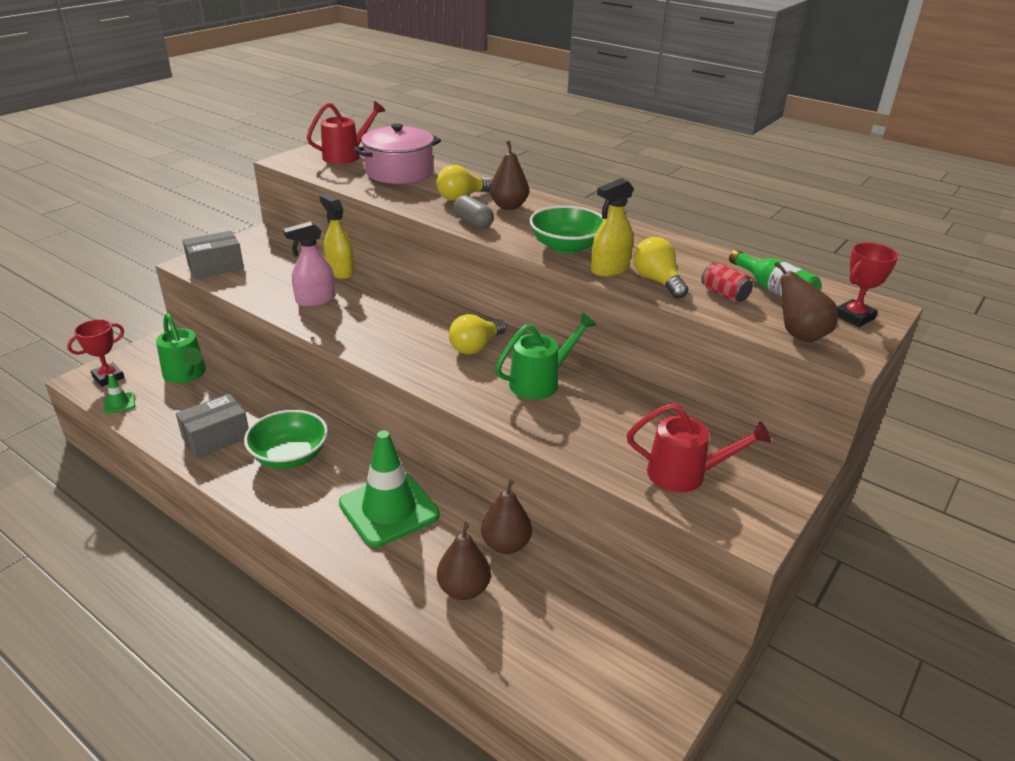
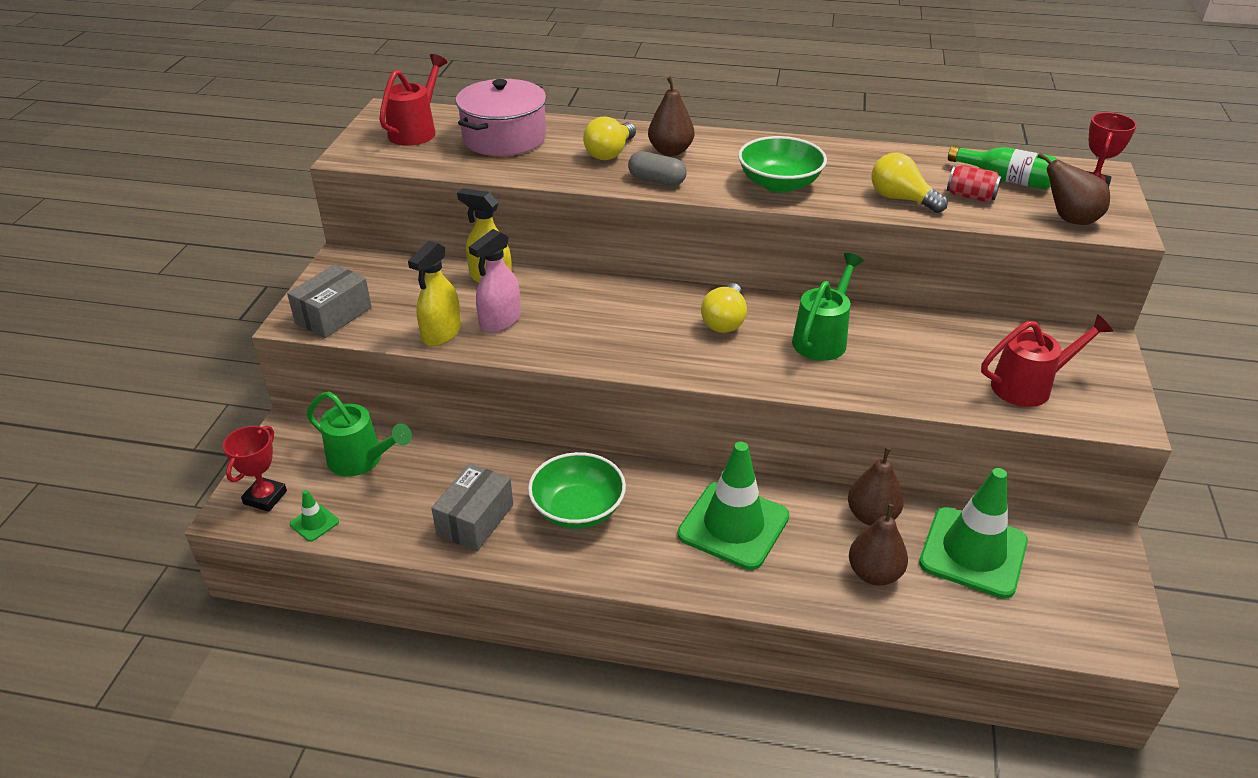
camera: 25 degrees left, 5 degrees up
(566, 607) = (973, 552): none -> green traffic cone
(609, 269) = (846, 198): yellow spray bottle -> yellow spray bottle (441, 333)

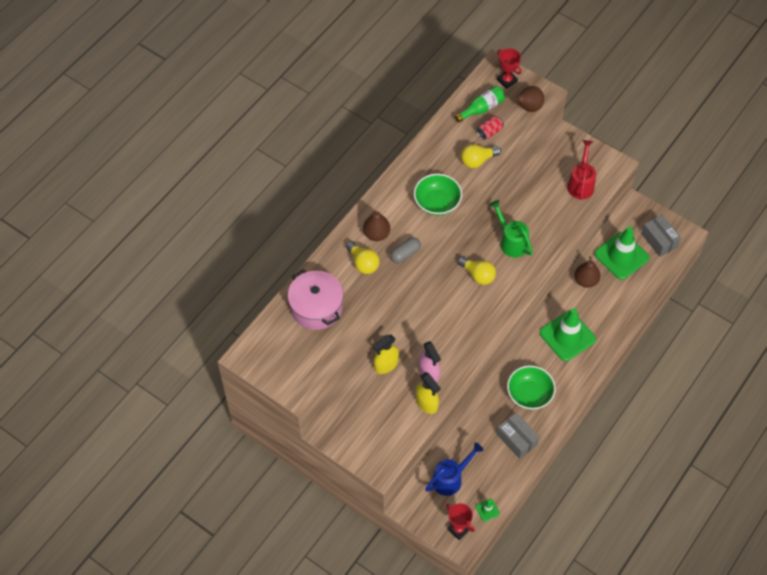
camera: 65 degrees left, 20 degrees up
(333, 315) = (384, 450): grey box -> grey box (659, 240)
(361, 460) = (451, 478): green watering can -> blue watering can
(416, 131) = (281, 349): red watering can -> none
(874, 574) = (617, 298): brown pear -> none

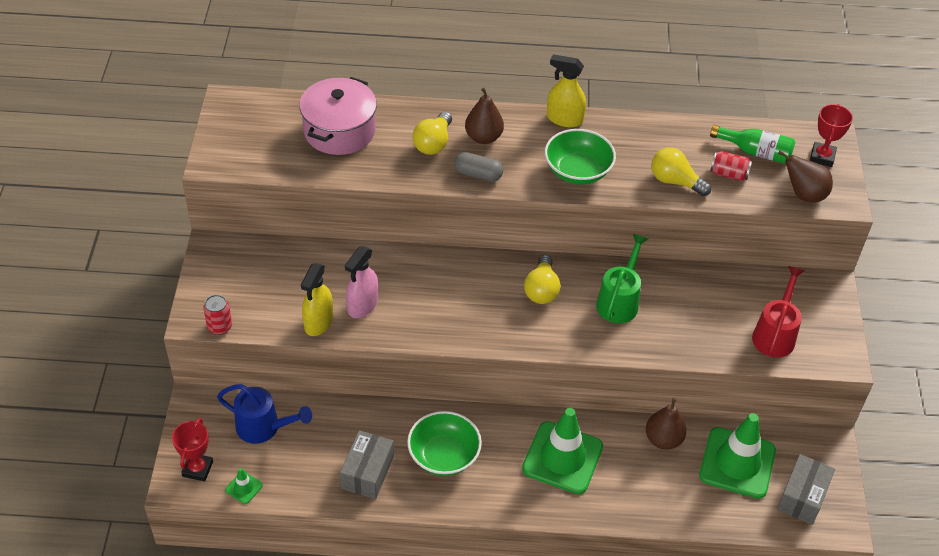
camera: 55 degrees right, 10 degrees down
(386, 365) = (344, 259): yellow spray bottle -> yellow spray bottle (564, 119)
(395, 458) = (220, 327): none -> red can
(581, 183) = (775, 334): red watering can -> red watering can turned 45 degrees counterclockwise

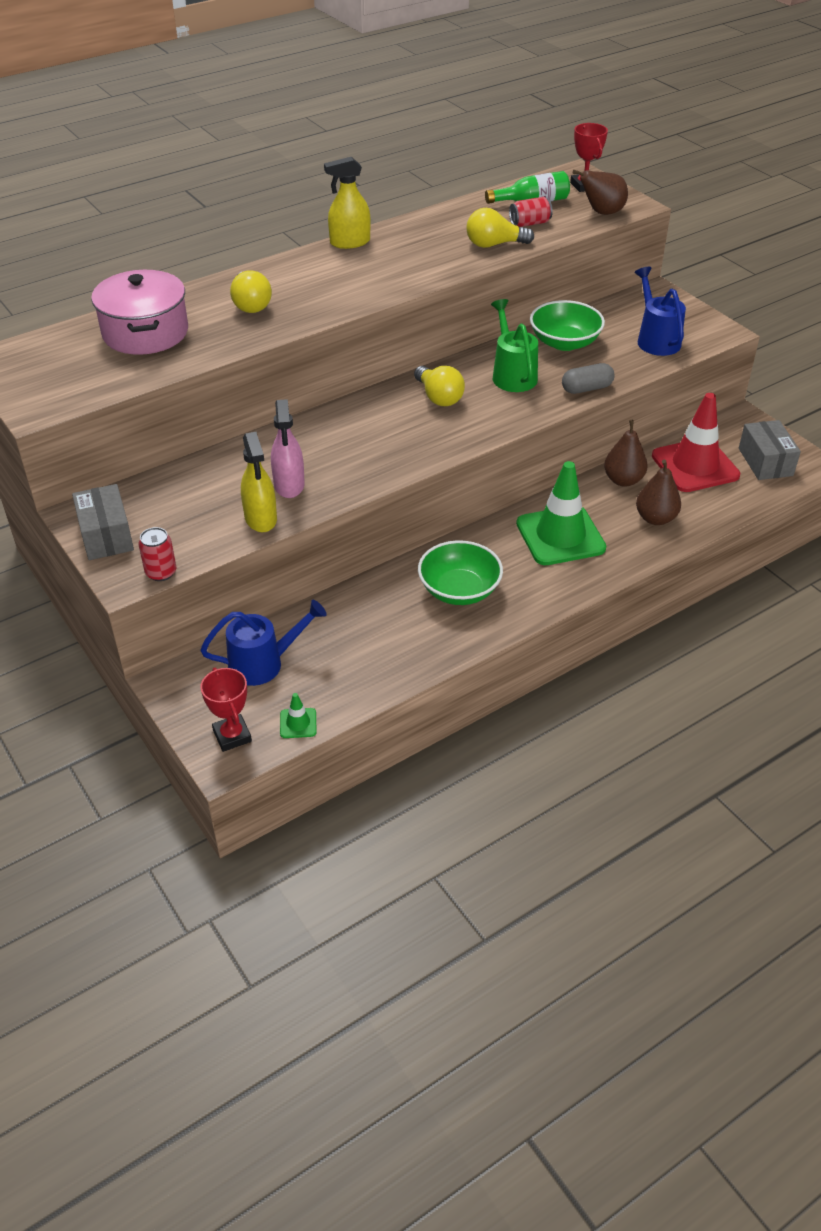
camera: 35 degrees left, 5 degrees down
(367, 472) = (405, 642): grey box -> grey box (106, 535)
(478, 174) = (320, 308): grey capsule -> grey capsule (586, 388)
(483, 137) = (293, 282): brown pear -> brown pear (655, 518)
(577, 171) = (405, 270): green bowl -> green bowl (564, 342)
(737, 463) = (695, 466): green traffic cone -> red traffic cone
(775, 334) = (656, 339): red watering can -> blue watering can

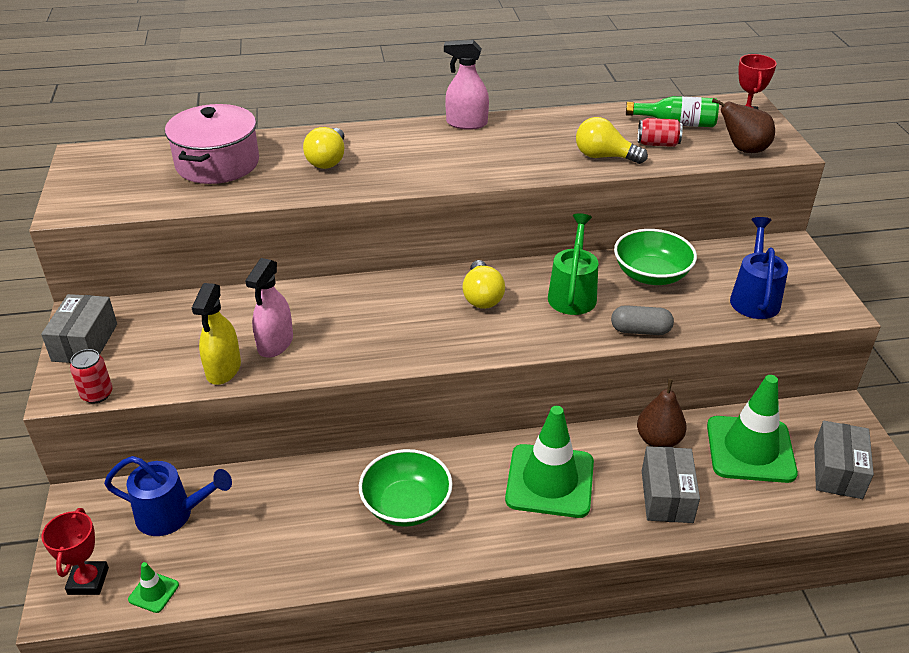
camera: 25 degrees right, 5 degrees down
(349, 242) = (466, 123): yellow spray bottle -> pink spray bottle
(655, 518) = (667, 496): brown pear -> grey box
(695, 466) = (750, 449): red traffic cone -> green traffic cone

